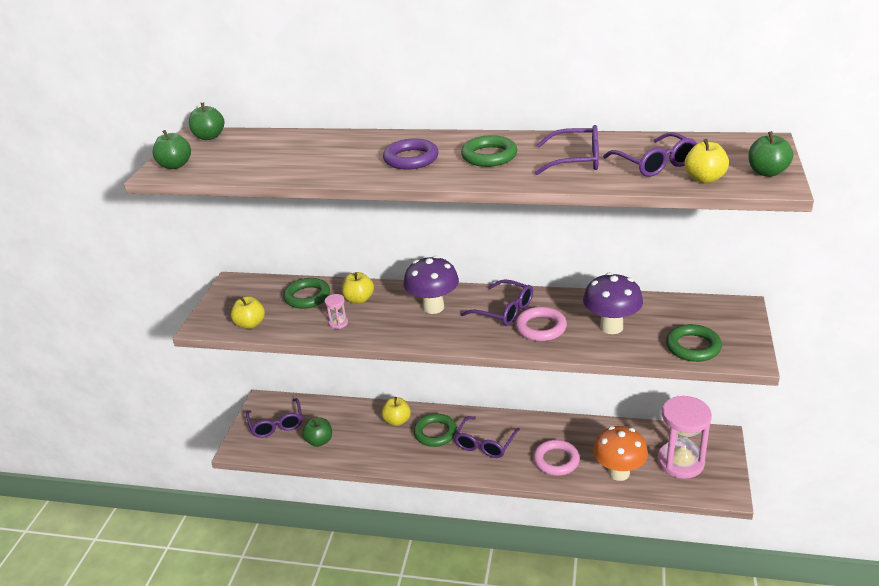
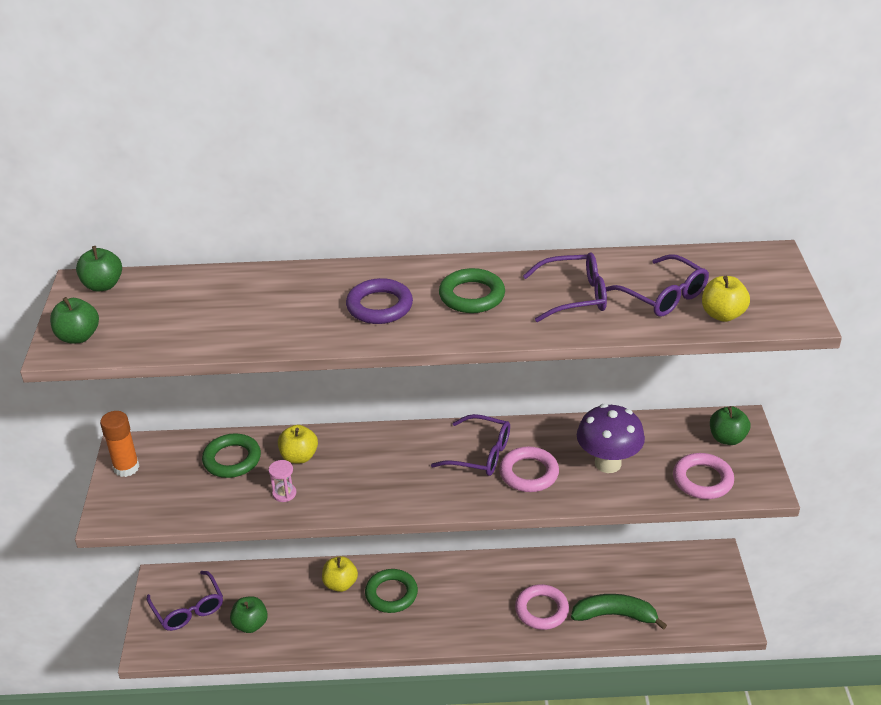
camera: 15 degrees left, 5 degrees up
(228, 295) = (126, 468): none -> orange glue stick
(250, 324) = (172, 507): yellow apple -> none
(433, 307) = (394, 458): purple mushroom -> none
(485, 444) = (454, 600): purple glasses -> none
(619, 473) = (615, 615): orange mushroom -> green banana
(680, 462) = (679, 592): pink hourglass -> none
(693, 347) = (702, 480): green ring -> pink ring
(767, 172) = (785, 301): green apple -> green apple (727, 438)

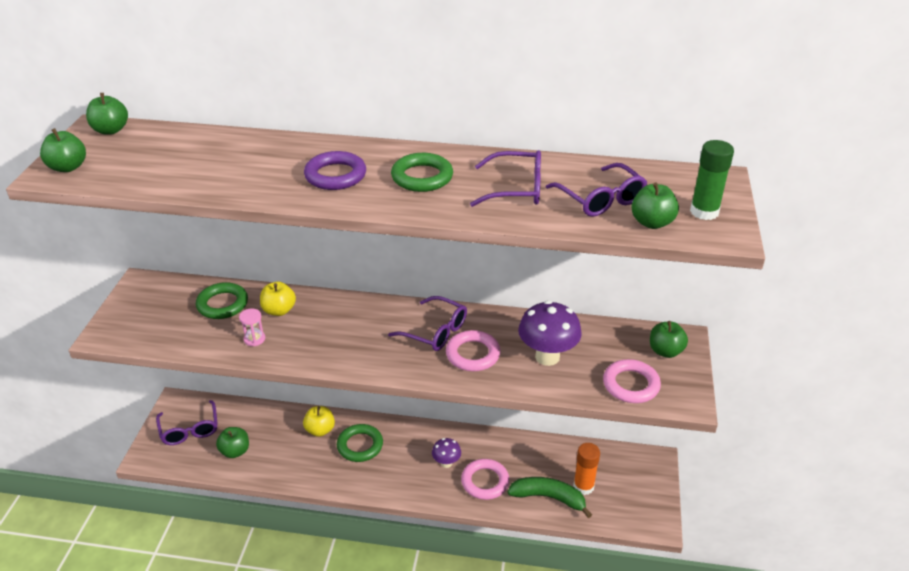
camera: 10 degrees right, 0 degrees up
(126, 468) = (134, 298): orange glue stick -> orange glue stick (583, 486)
(493, 597) = (446, 463): none -> purple mushroom
(722, 315) = (652, 223): yellow apple -> green apple
(769, 295) = (704, 212): none -> green glue stick

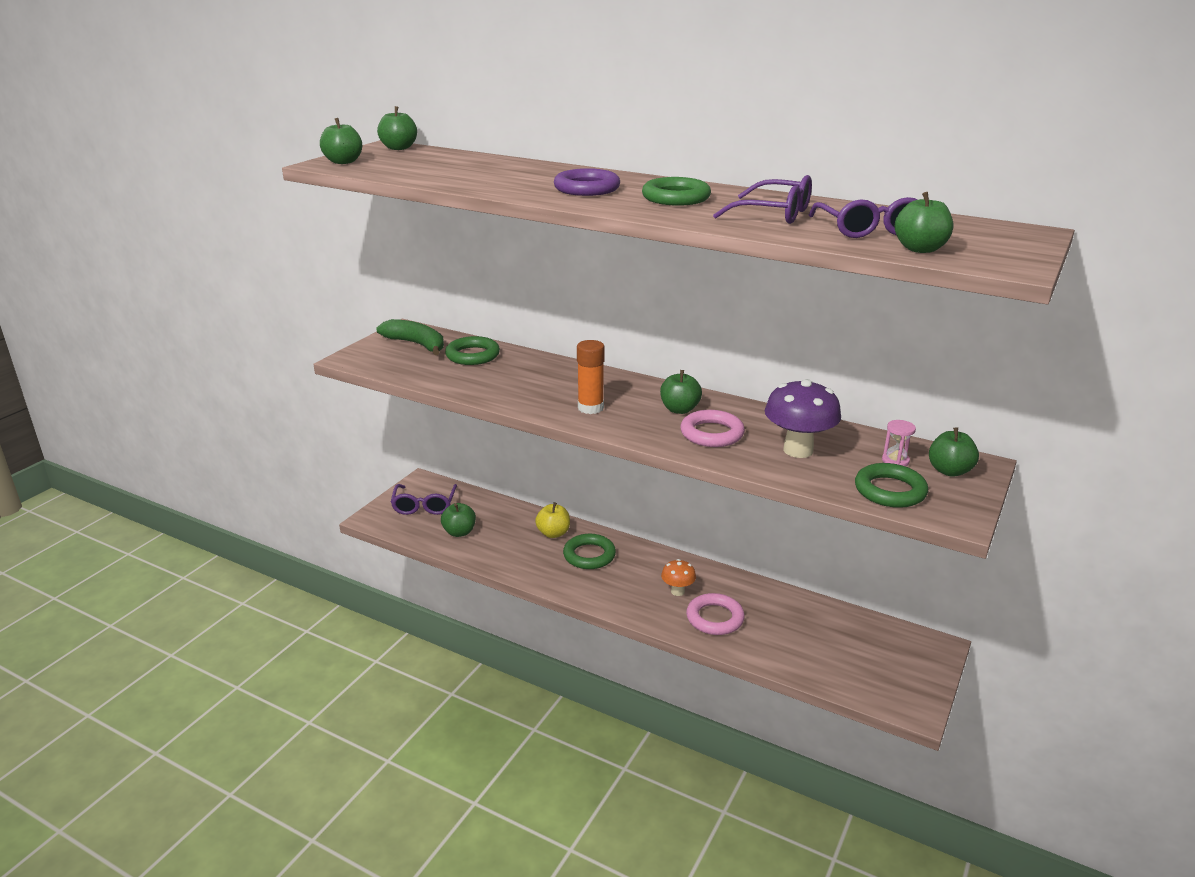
camera: 20 degrees right, 10 degrees down
(254, 339) = (488, 384): pink hourglass -> pink hourglass (895, 461)
(279, 310) = (525, 368): yellow apple -> none
(435, 331) = (679, 409): purple glasses -> green apple
(446, 463) = (677, 591): purple mushroom -> orange mushroom
(549, 498) = (785, 650): green banana -> green banana (416, 344)
(583, 486) = (833, 650): orange glue stick -> orange glue stick (590, 408)
(631, 385) = (890, 491): pink ring -> green ring
(704, 212) = (993, 249): green glue stick -> none

